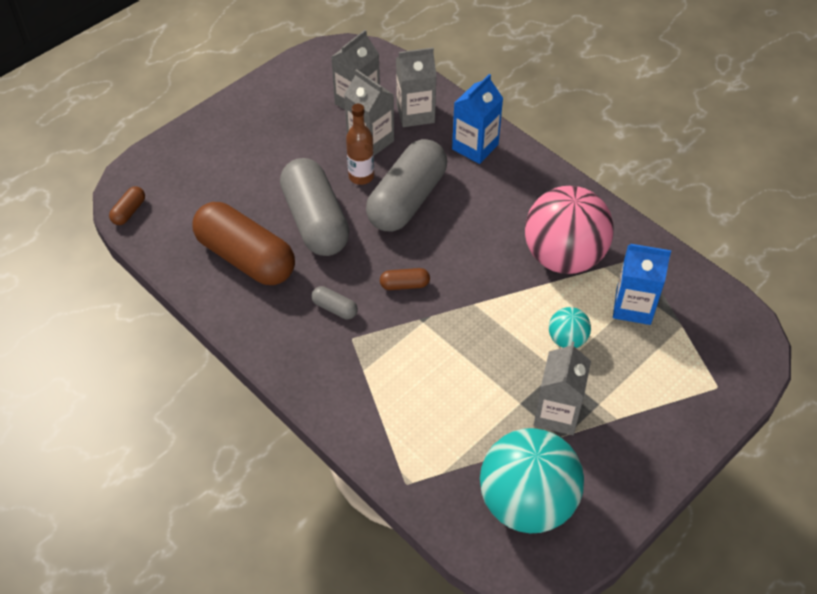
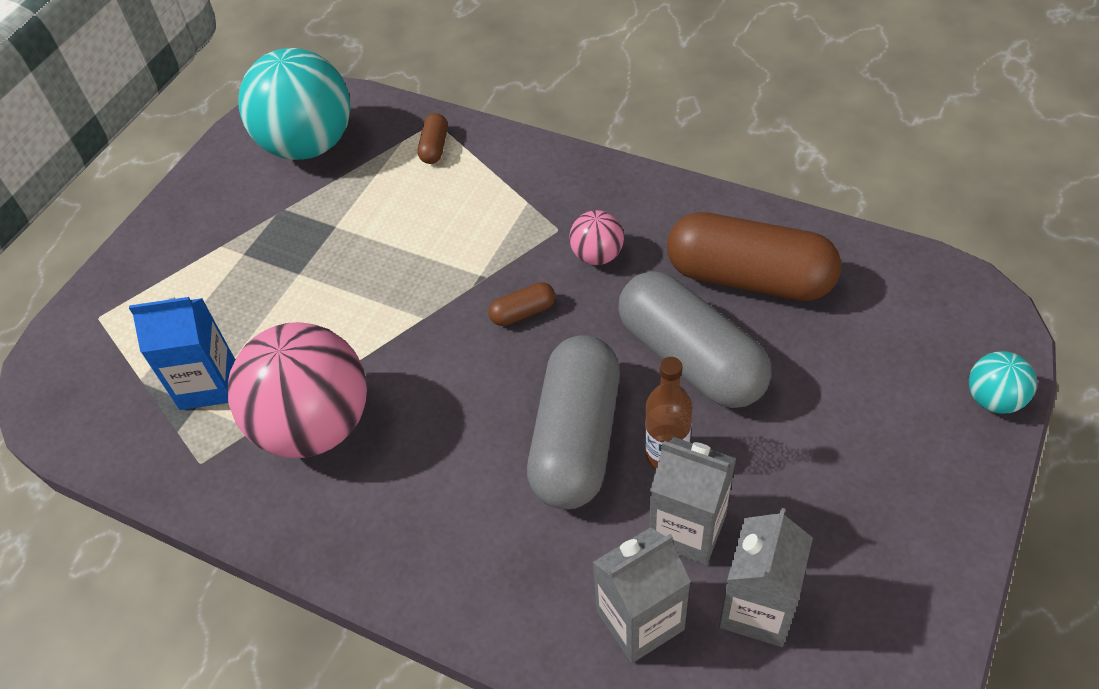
camera: 165 degrees right, 0 degrees up
(129, 211) = (953, 284): brown capsule -> brown capsule (434, 147)
(335, 308) = (597, 255): grey capsule -> pink ball
(475, 147) = (506, 582): blue carton -> none
(557, 414) = (291, 229): grey carton -> none
(567, 339) = (292, 313): turquoise ball -> turquoise ball (993, 399)

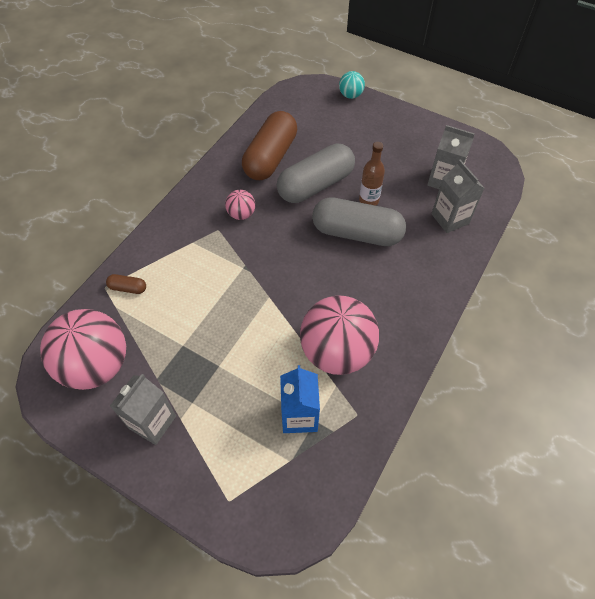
camera: 90 degrees left, 5 degrees up
(308, 144) = (96, 365): turquoise ball -> pink ball
(523, 312) = (274, 249): brown capsule -> none
(687, 529) = (407, 198): grey carton -> grey carton (152, 422)

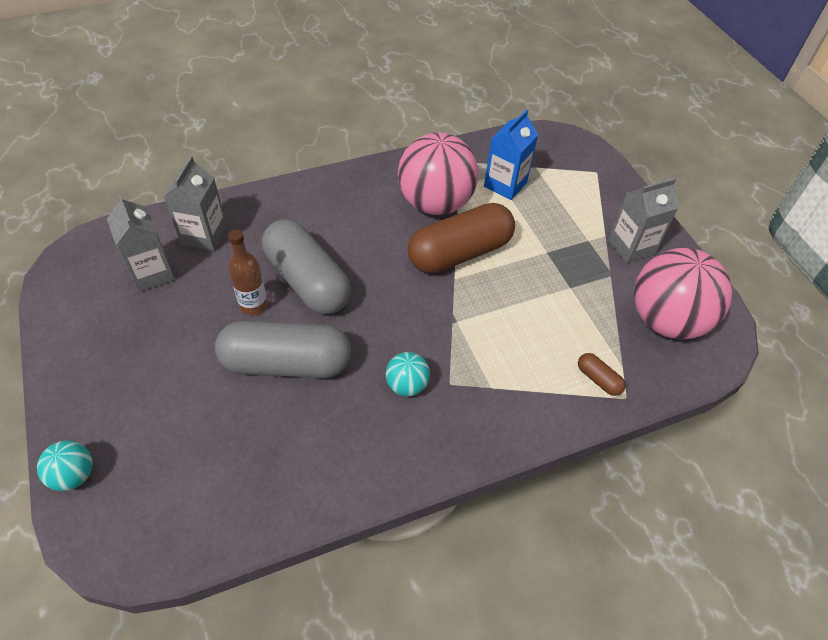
camera: 145 degrees left, 5 degrees down
(241, 214) = (407, 385): pink ball -> turquoise ball
(270, 157) = (297, 444): brown capsule -> brown capsule (459, 253)

